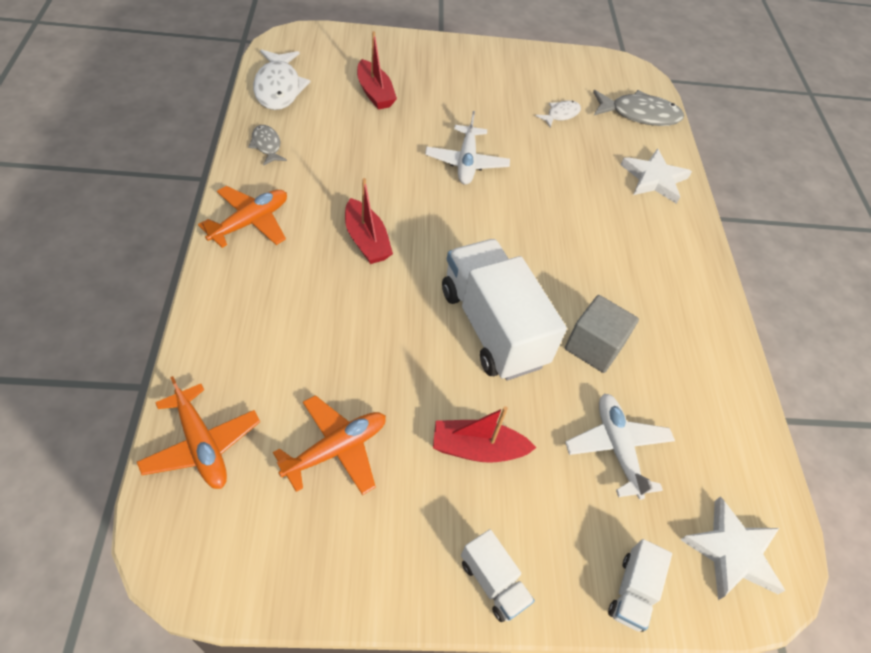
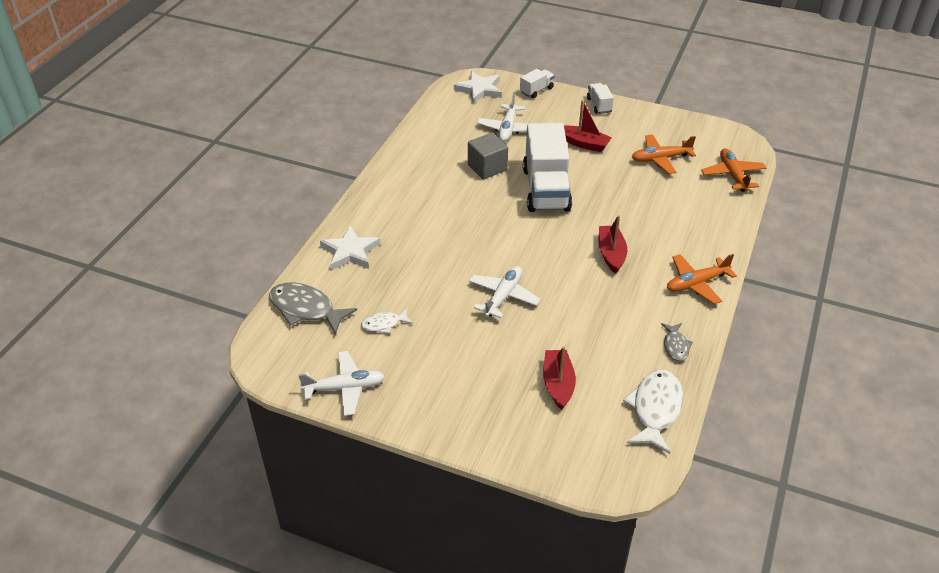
camera: 150 degrees left, 10 degrees down
(551, 62) = (345, 388): none -> white plane

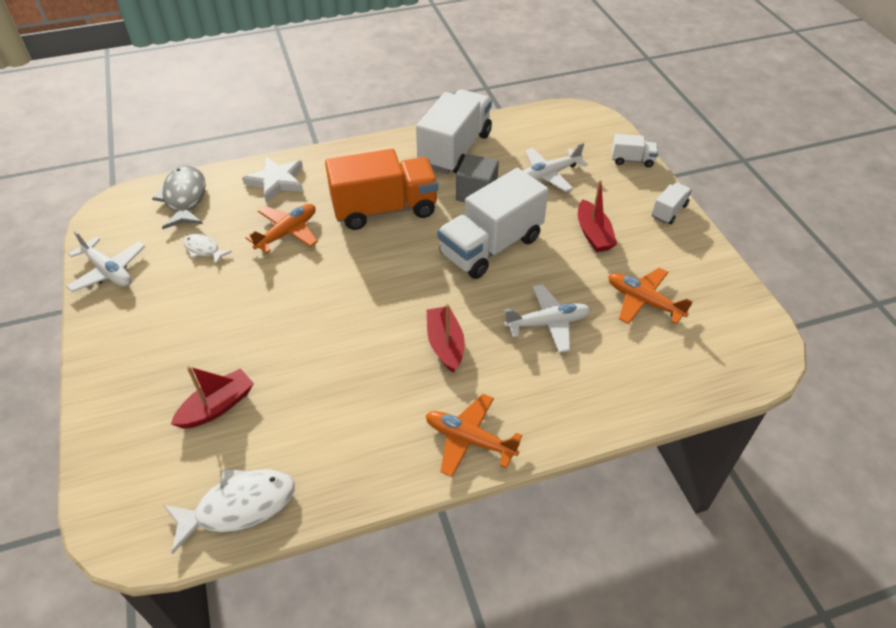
camera: 50 degrees right, 5 degrees up
(429, 152) = (455, 149): none -> white truck
(451, 215) = (384, 209): none -> orange truck
(479, 89) = (582, 128): white star -> none
(503, 296) = (306, 302): white plane -> white plane (547, 323)
(611, 254) = (445, 344): red boat -> red boat turned 60 degrees counterclockwise
(675, 346) = (351, 473): grey fish -> none
(732, 175) = (694, 376): orange plane -> orange plane (287, 233)

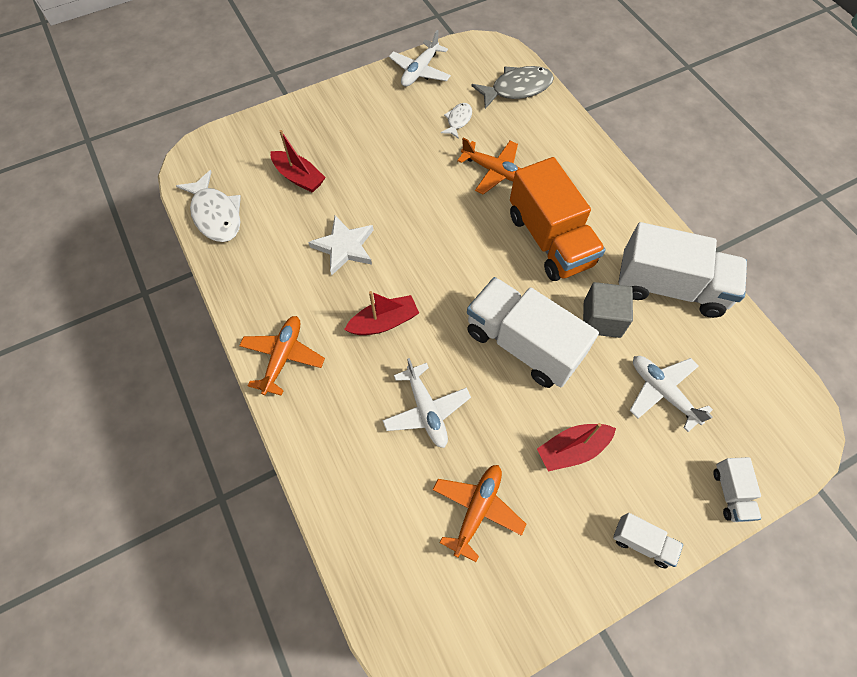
camera: 80 degrees right, 15 degrees up
(276, 181) = (561, 145): white star -> white star (344, 247)

